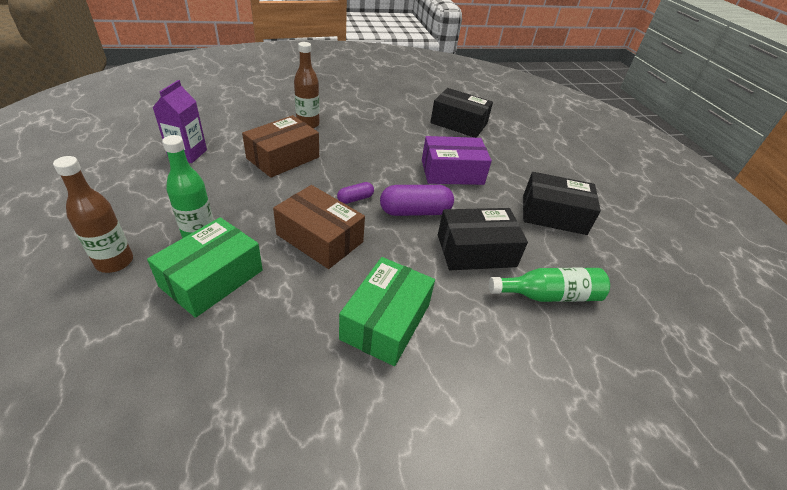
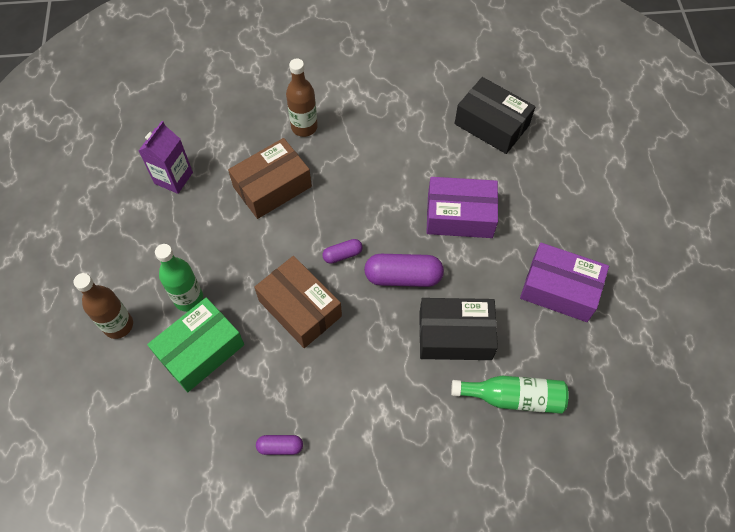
camera: 15 degrees right, 20 degrees up
(312, 363) = (280, 446): none -> purple capsule
(385, 321) = (348, 412): green box -> none
(553, 214) = (559, 289): black box -> purple box

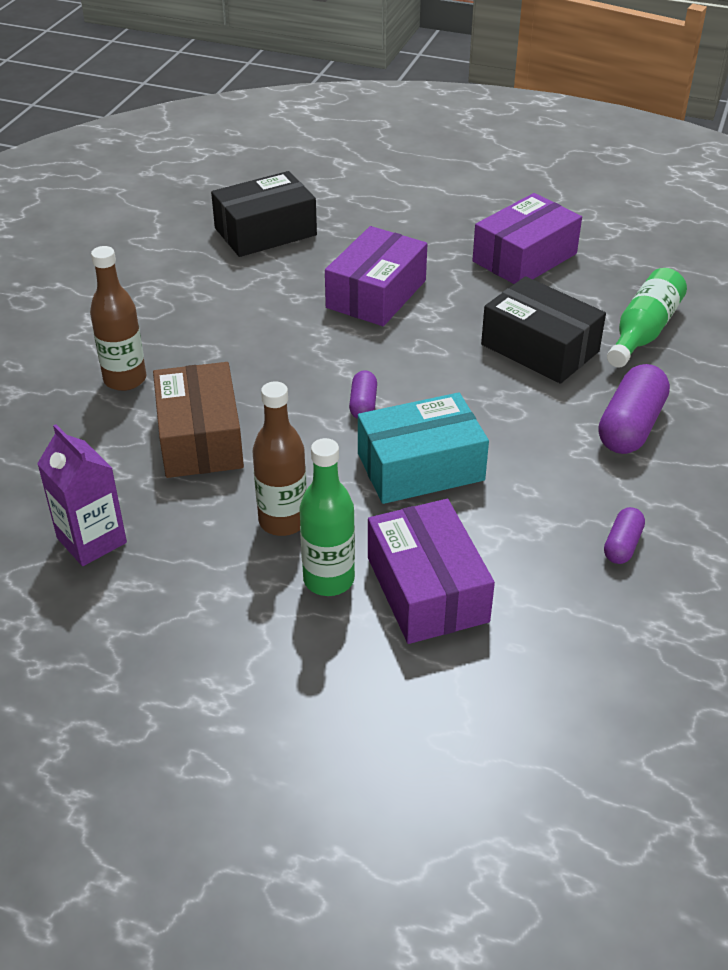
camera: 65 degrees left, 20 degrees down
(118, 325) = (322, 679): brown bottle -> brown bottle (283, 521)
(200, 350) = (427, 589): green box -> purple box
(300, 308) = (420, 467): brown box -> turquoise box
(403, 277) = (432, 363): purple capsule -> purple capsule (631, 426)
(455, 335) = (540, 348): black box -> black box turned 75 degrees counterclockwise

